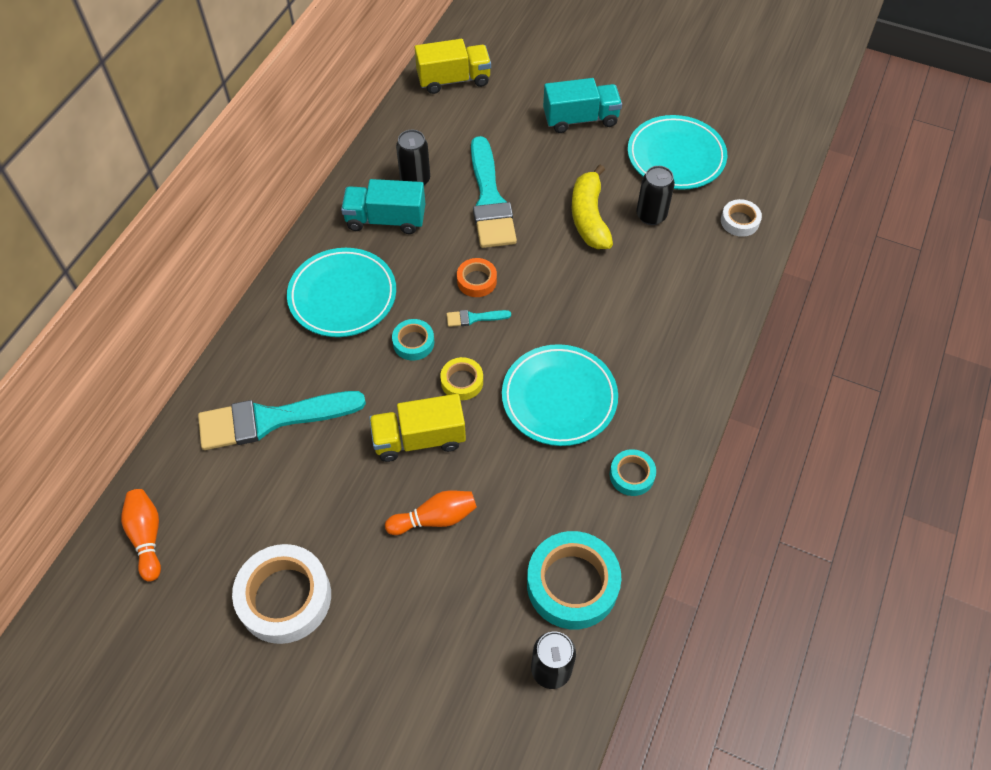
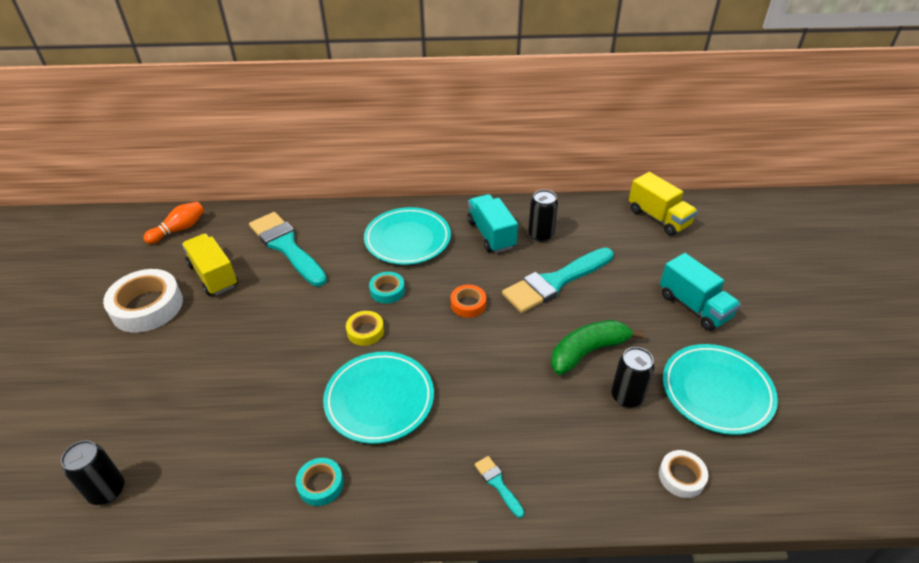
camera: 65 degrees right, 15 degrees down
(419, 439) = (301, 326): yellow truck -> yellow truck (214, 275)
(435, 518) = (233, 362): orange bowling pin -> none
(474, 318) = (431, 316): turquoise brush -> turquoise brush (498, 484)
(572, 584) = (194, 477): turquoise tape -> none
(589, 217) = (588, 351): yellow banana -> green banana

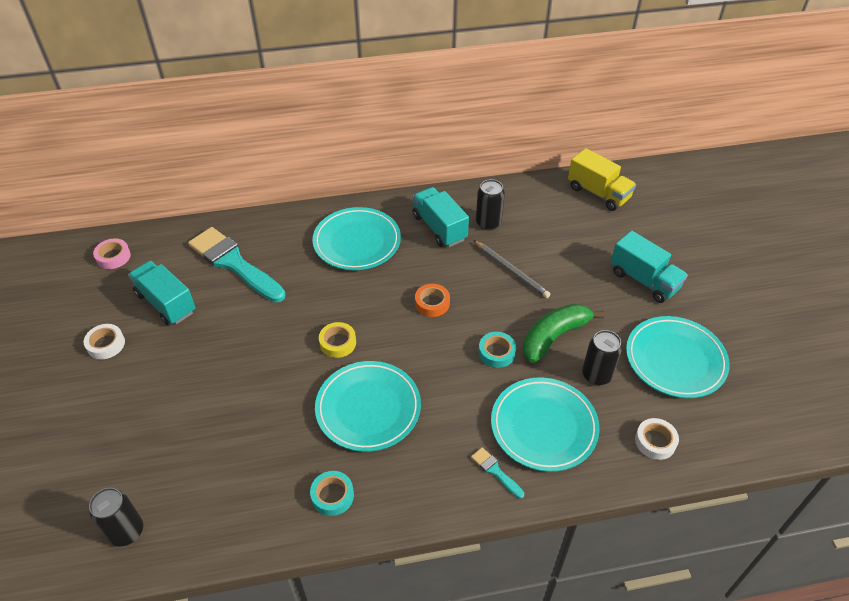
camera: 10 degrees left, 5 degrees up
(147, 306) = (106, 344): white tape -> white tape, size x0.52
(179, 229) = (113, 257): orange bowling pin -> pink tape
(214, 275) = (166, 303): yellow truck -> turquoise truck
(387, 291) = (349, 298): turquoise tape -> turquoise tape (496, 352)
(555, 282) = (511, 270): turquoise brush -> grey pencil
(559, 443) = (543, 427): none -> turquoise plate

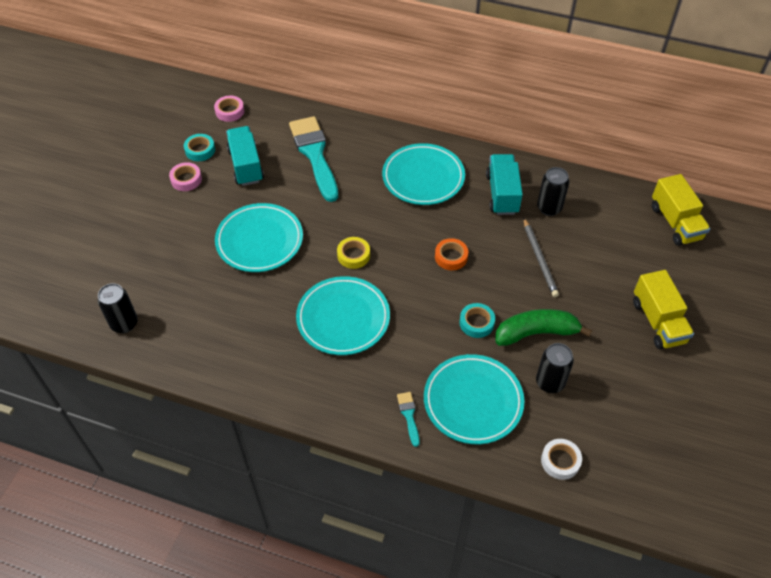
camera: 30 degrees right, 5 degrees up
(106, 344) = (186, 179): white tape -> pink tape
(332, 496) = (275, 370): turquoise tape -> turquoise tape (200, 150)
(644, 280) = (658, 322): turquoise truck -> yellow truck
(675, 360) = (632, 404): turquoise plate -> turquoise plate (259, 241)

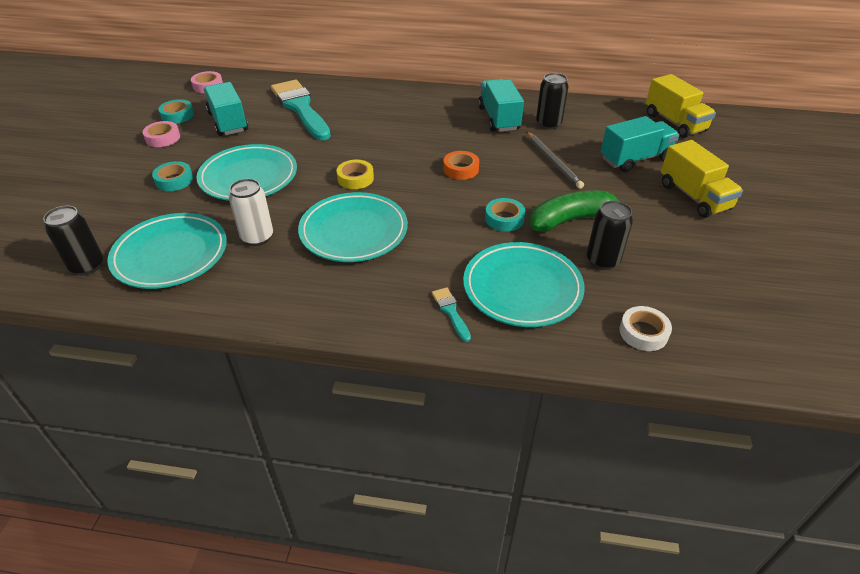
camera: 10 degrees left, 10 degrees down
(195, 235) = (174, 180): none -> turquoise tape
(261, 313) = (257, 237): none -> white can
(423, 178) = (416, 114): turquoise plate -> turquoise plate (171, 255)
(619, 266) = (635, 159): none -> turquoise truck

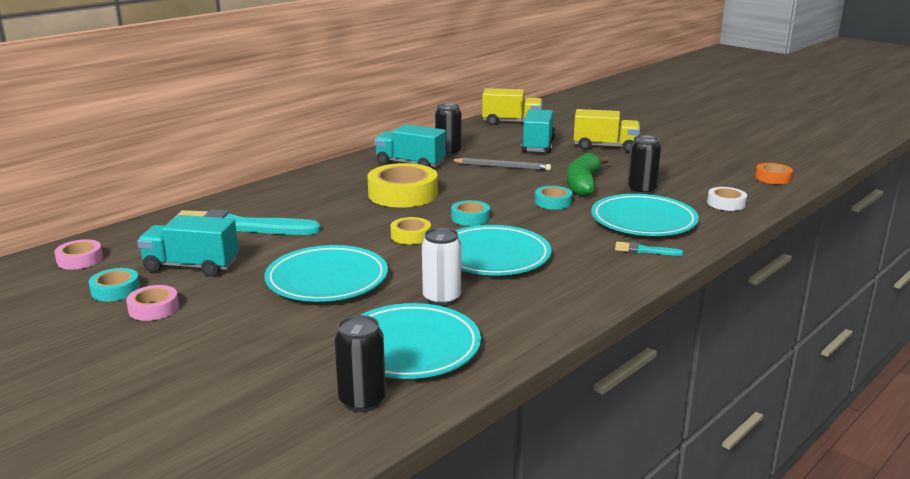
camera: 55 degrees left, 20 degrees down
(174, 180) = (264, 319): turquoise tape -> turquoise tape (470, 218)
(431, 142) = (403, 194): none -> yellow tape
(461, 169) = (463, 196): orange tape -> orange tape (772, 178)

